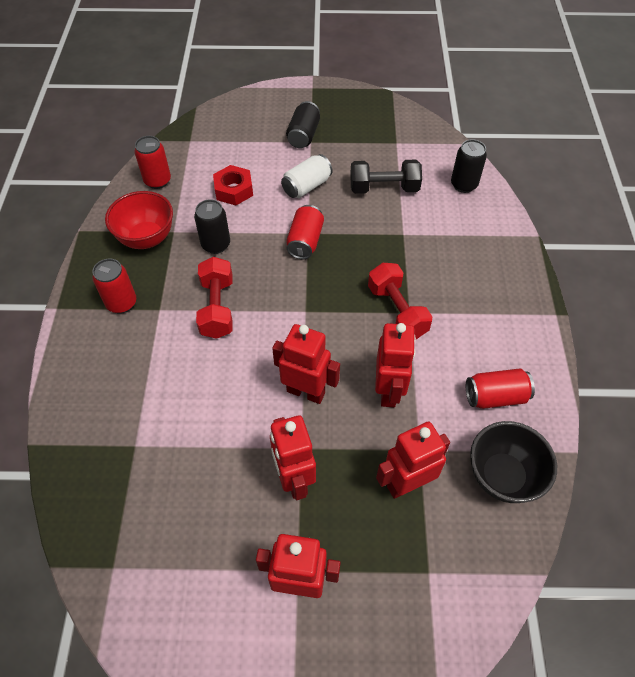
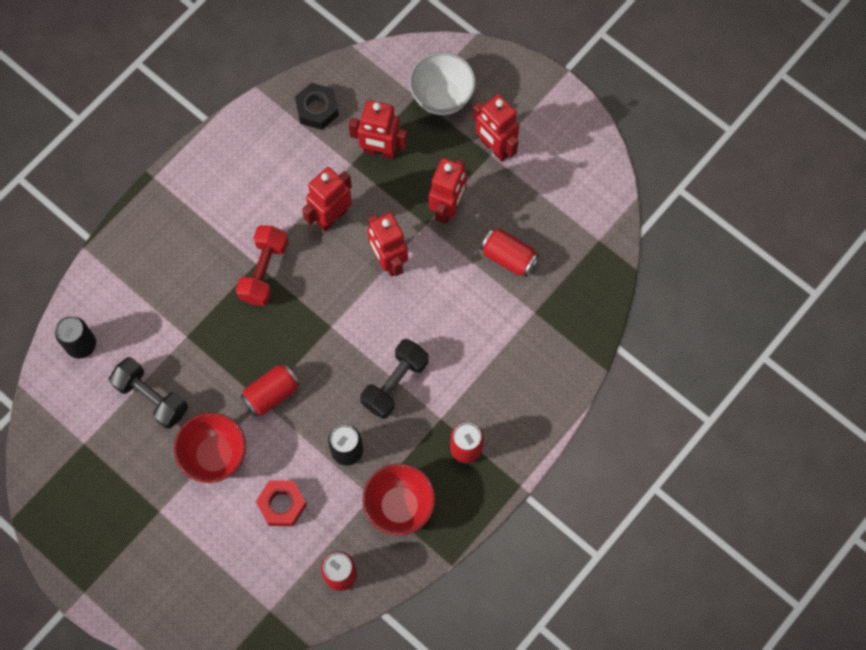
camera: 140 degrees left, 15 degrees up
(217, 308) = (395, 383): red dumbbell -> black dumbbell
(303, 135) = (158, 525): black can -> none
(307, 186) = (215, 455): white can -> red bowl
(402, 595) = (442, 97): none -> white bowl
(495, 396) = (265, 157): red can -> red can (508, 257)
(502, 476) = (317, 109): black bowl -> black nut

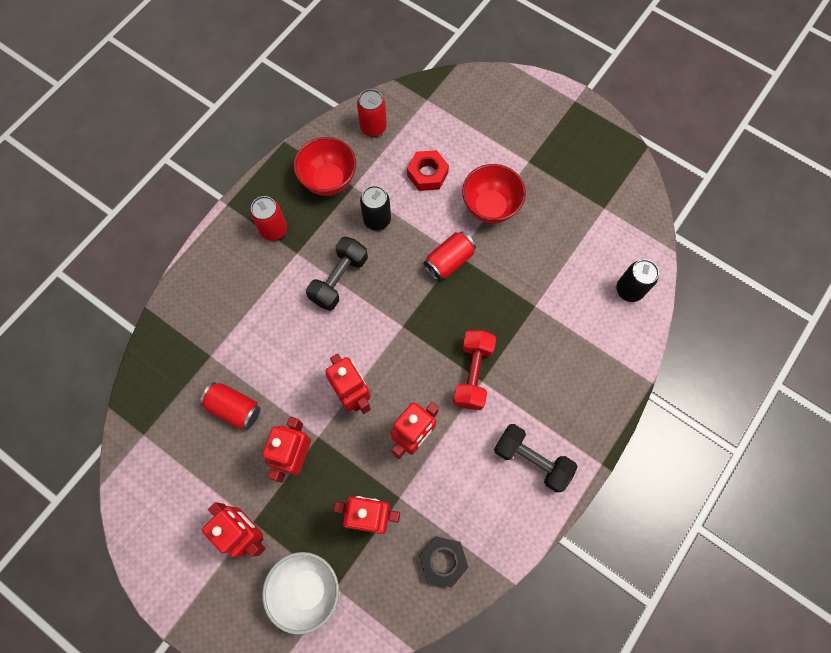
camera: 175 degrees right, 0 degrees up
(151, 397) = (555, 250): black dumbbell -> black dumbbell (531, 460)

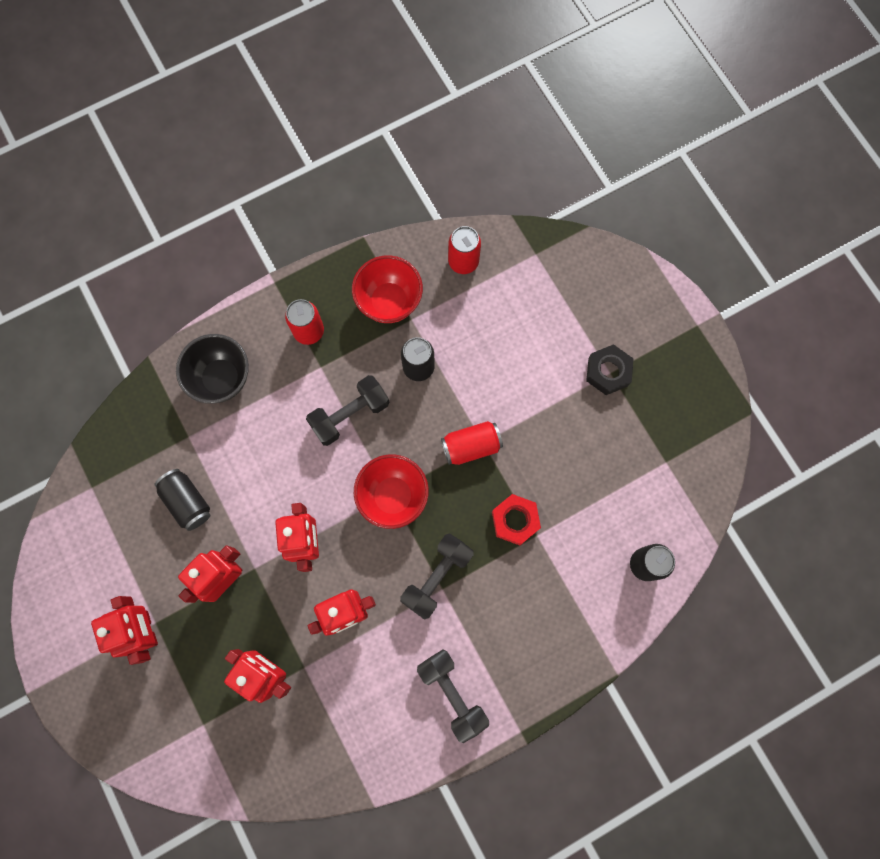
camera: 25 degrees right, 5 degrees up
(217, 297) = (221, 378): none -> black bowl
(234, 408) = (188, 502): red can -> black can
(306, 589) = (176, 712): white bowl -> none
(427, 174) = (495, 340): red nut -> red nut (515, 520)
(443, 560) = (316, 749): black nut -> black nut (608, 372)
(473, 374) = (437, 577): red dumbbell -> black dumbbell
(490, 207) = (543, 406): red bowl -> red bowl (393, 496)

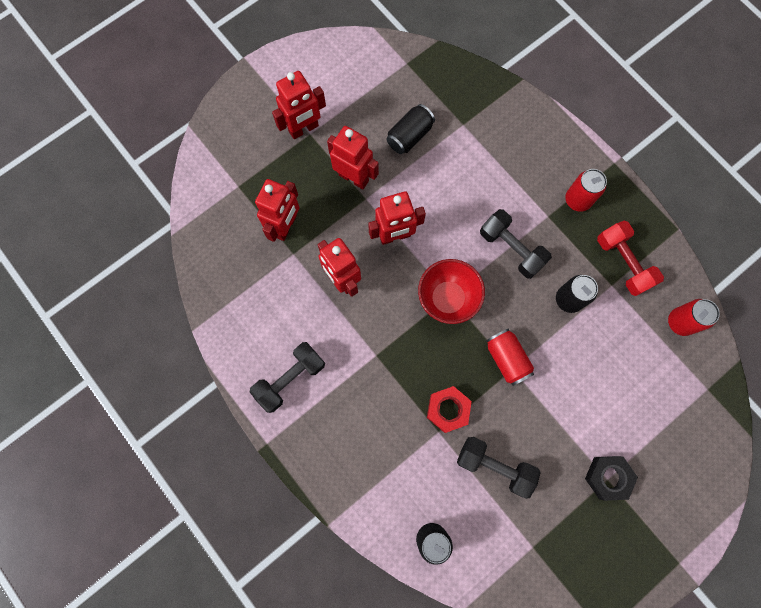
camera: 80 degrees right, 0 degrees up
(221, 378) = (518, 139): black bowl -> none
(389, 302) = (623, 263): red bowl -> red dumbbell
(437, 577) = (385, 349): black dumbbell -> black dumbbell (494, 466)

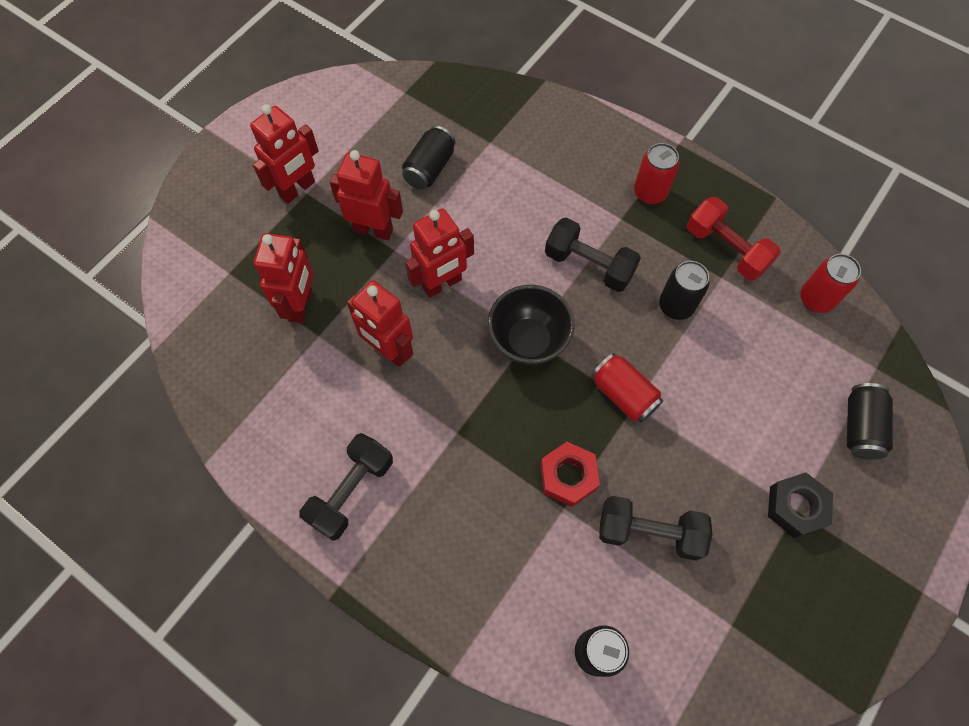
camera: 15 degrees left, 10 degrees down
(447, 298) = (528, 341): red bowl -> black bowl
(678, 431) = (860, 427): none -> black can

